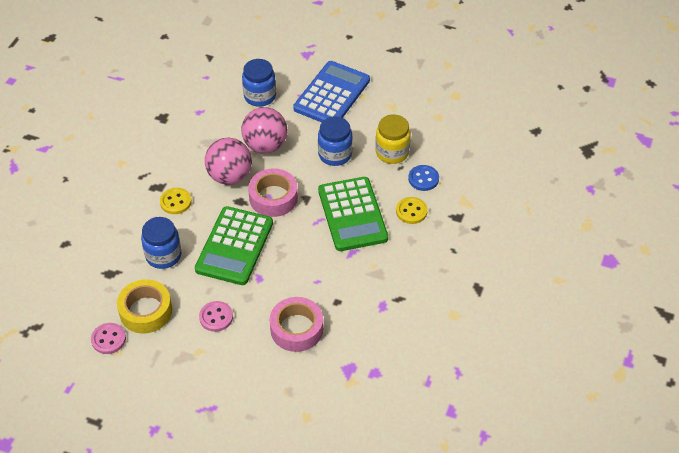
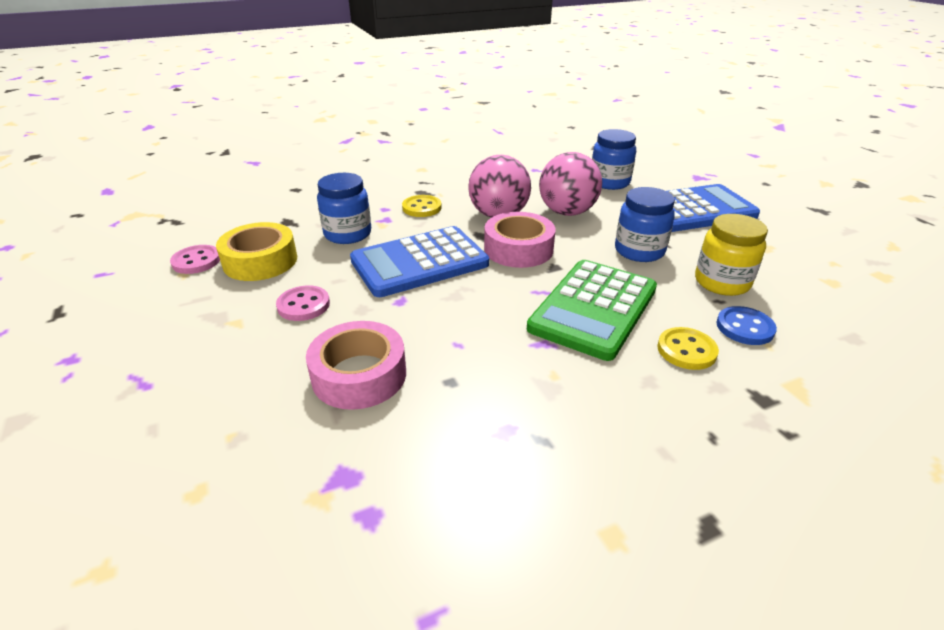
camera: 45 degrees right, 15 degrees down
(234, 246) = (419, 262): green calculator -> blue calculator

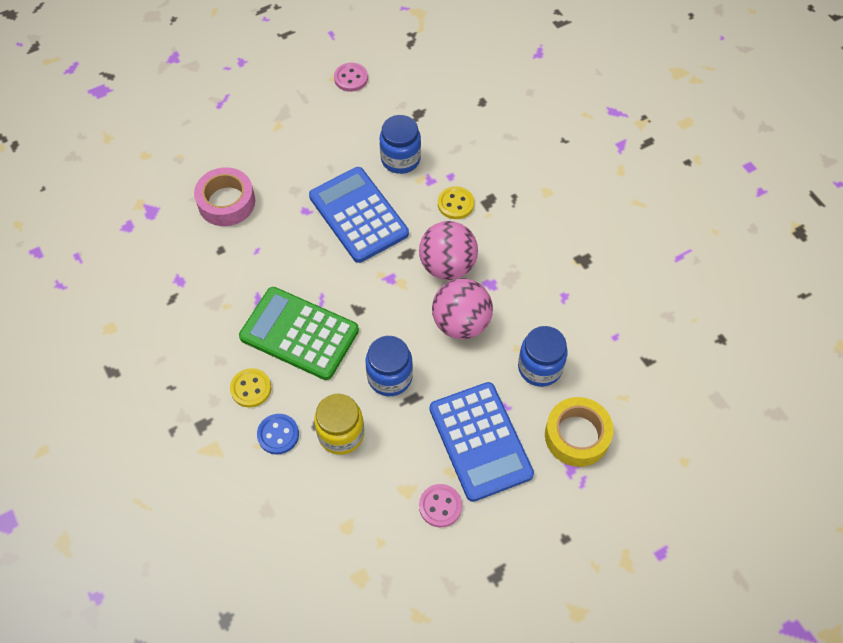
camera: 85 degrees right, 25 degrees up
(260, 261) = (353, 115): yellow tape -> yellow tape (577, 435)
(303, 305) = (298, 156): pink button -> pink button (440, 506)
(518, 249) = (385, 283): pink tape -> none

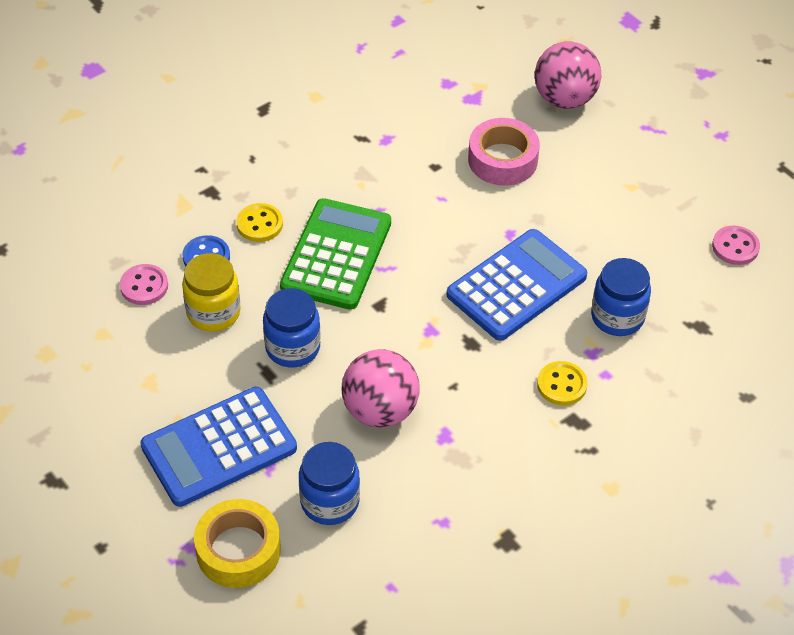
camera: 80 degrees right, 10 degrees down
(440, 506) = (133, 416): pink button -> pink button (144, 286)
(447, 265) = (462, 387): pink ball -> pink ball (564, 99)

